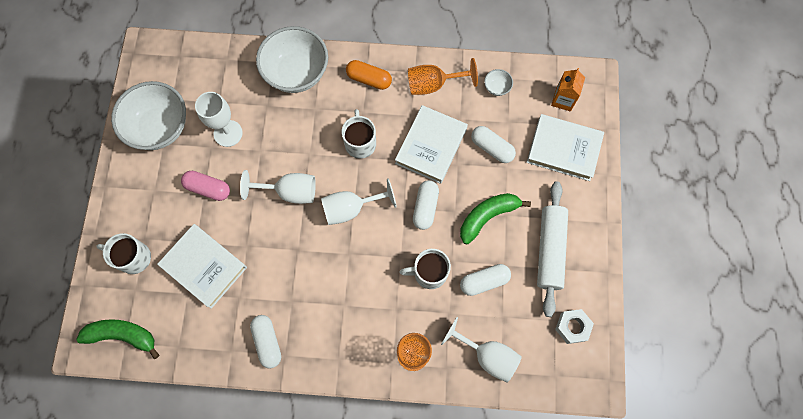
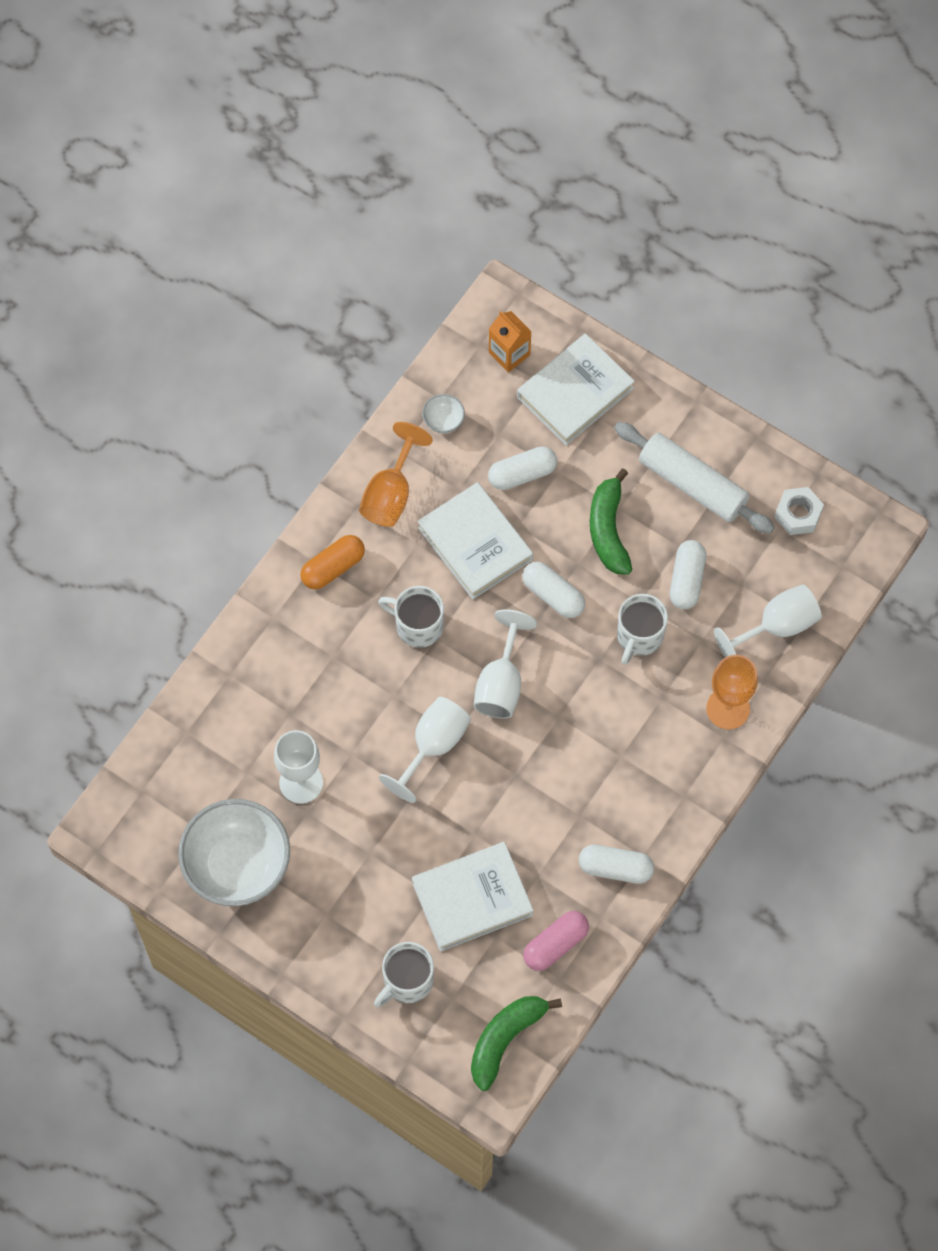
camera: 60 degrees left, 5 degrees down
(208, 188) = (366, 844): pink capsule -> pink capsule (555, 944)
(296, 73) = (266, 652): white bowl -> none

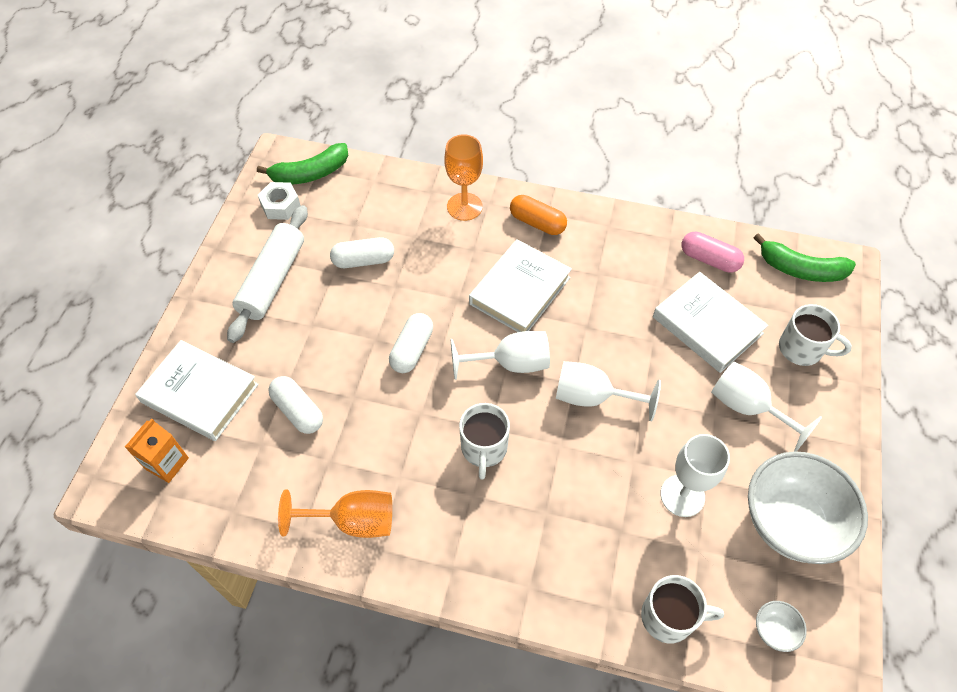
camera: 110 degrees left, 10 degrees down
(333, 567) = (453, 548): orange capsule -> orange capsule (537, 223)
(443, 421) = (257, 499): white bowl -> white bowl (774, 630)
(475, 543) = (383, 427): white book -> white book (520, 291)
(608, 530) = (335, 327): green banana -> green banana (310, 173)
(615, 868) = (627, 240): white capsule -> none
(639, 636) = (426, 278): white mug -> white mug (669, 617)
(777, 626) = (383, 195): white goblet -> white goblet (748, 407)

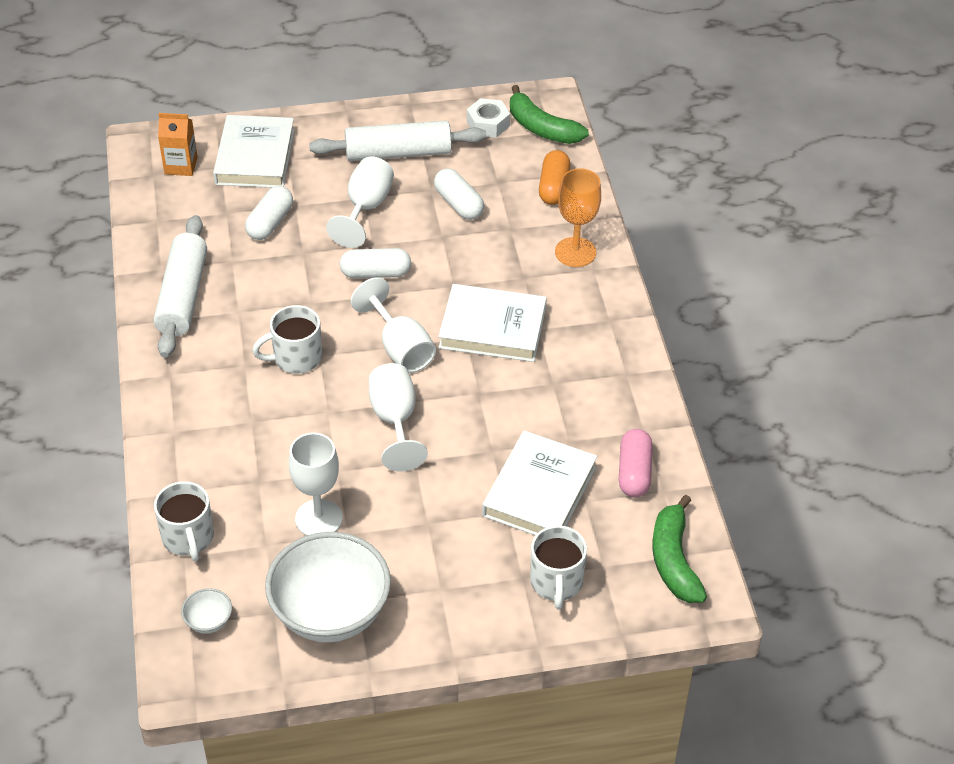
camera: 65 degrees right, 10 degrees down
(353, 521) = (183, 296): orange goblet -> white rolling pin
(537, 223) = (591, 315): orange capsule -> orange capsule (554, 187)
(748, 407) = (451, 549): white goblet -> white goblet (366, 208)

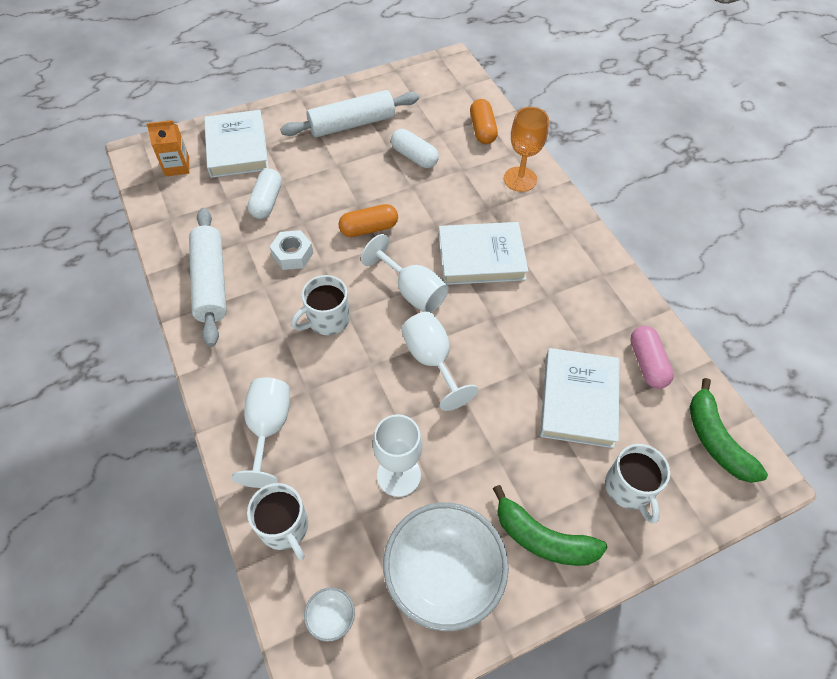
camera: 15 degrees left, 10 degrees up
(366, 208) = (341, 174): white goblet -> white goblet (268, 428)
(375, 273) = (369, 228): white capsule -> orange capsule
(488, 124) = (413, 89): white nut -> white nut (292, 254)
(541, 128) = (454, 85): green banana -> green banana (543, 538)

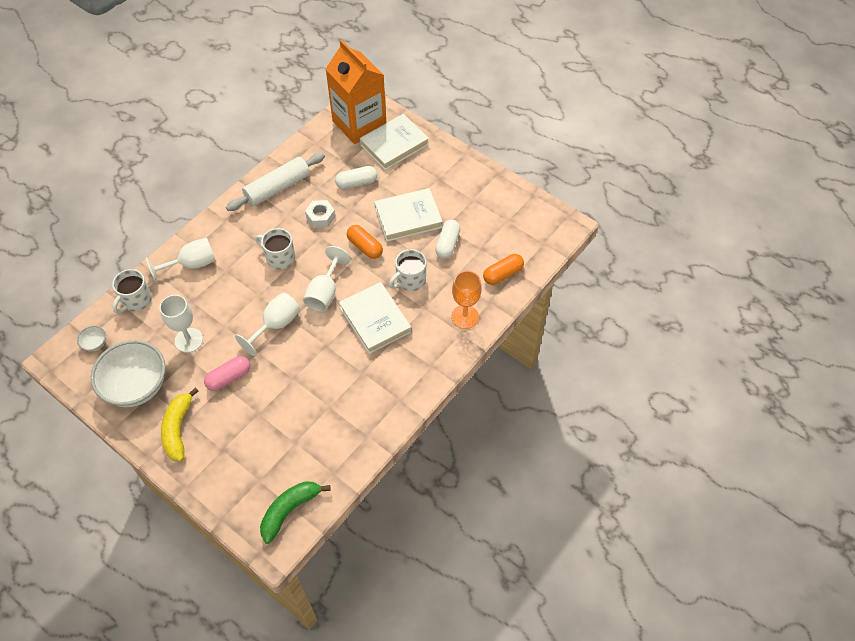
camera: 65 degrees right, 0 degrees up
(177, 166) = (359, 124): orange carton -> orange carton, size x2.29
(352, 124) = (457, 195): white rolling pin -> none
(543, 538) = (178, 429): green banana -> yellow banana
(578, 400) = (284, 418): white book -> white book (408, 217)
(629, 488) = (231, 467): white mug -> white mug (410, 280)
(647, 363) = (334, 451): pink capsule -> pink capsule (229, 378)

